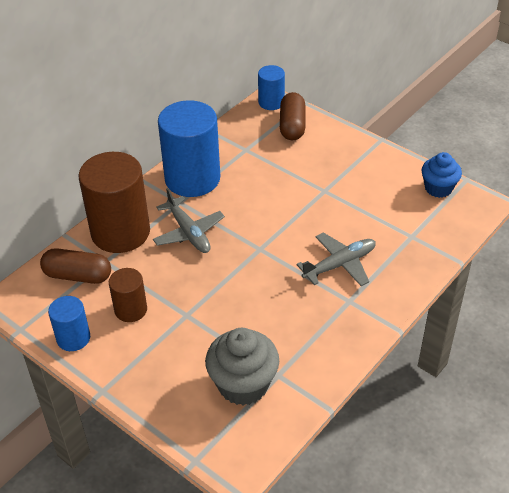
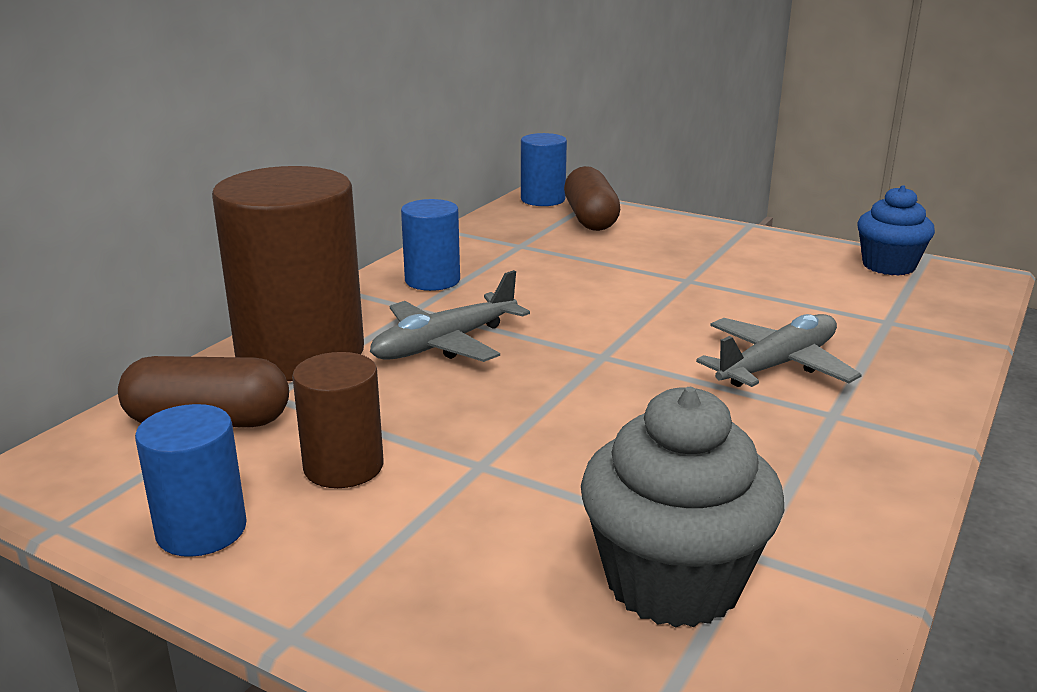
camera: 10 degrees left, 20 degrees down
(188, 232) = (445, 344): grey plane -> grey plane turned 90 degrees clockwise
(192, 179) = (432, 280): blue cylinder -> blue cylinder, size x0.51

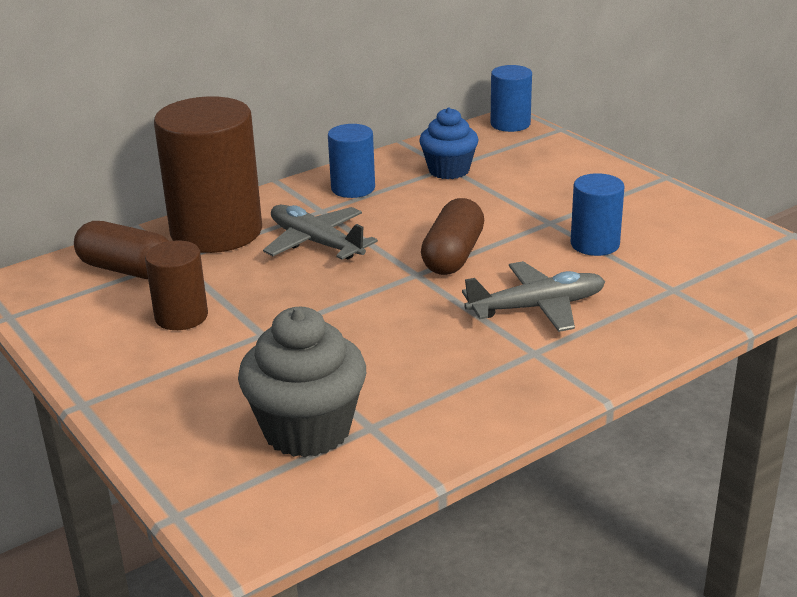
camera: 25 degrees right, 5 degrees up
(201, 530) = (78, 337): blue cylinder -> blue cylinder (595, 244)
(445, 344) = (316, 243): grey plane -> grey plane turned 60 degrees clockwise
(590, 219) = (530, 150): brown capsule -> brown capsule (453, 255)
(888, 266) = (740, 239): blue cupcake -> blue cupcake (449, 170)

